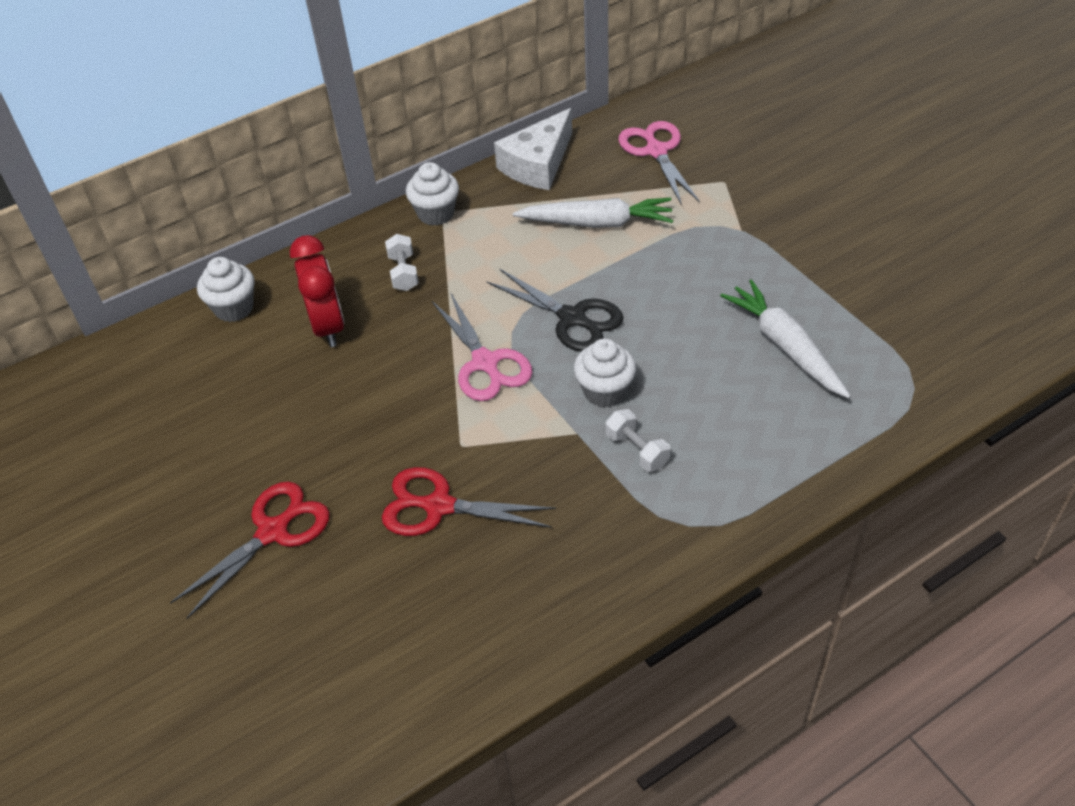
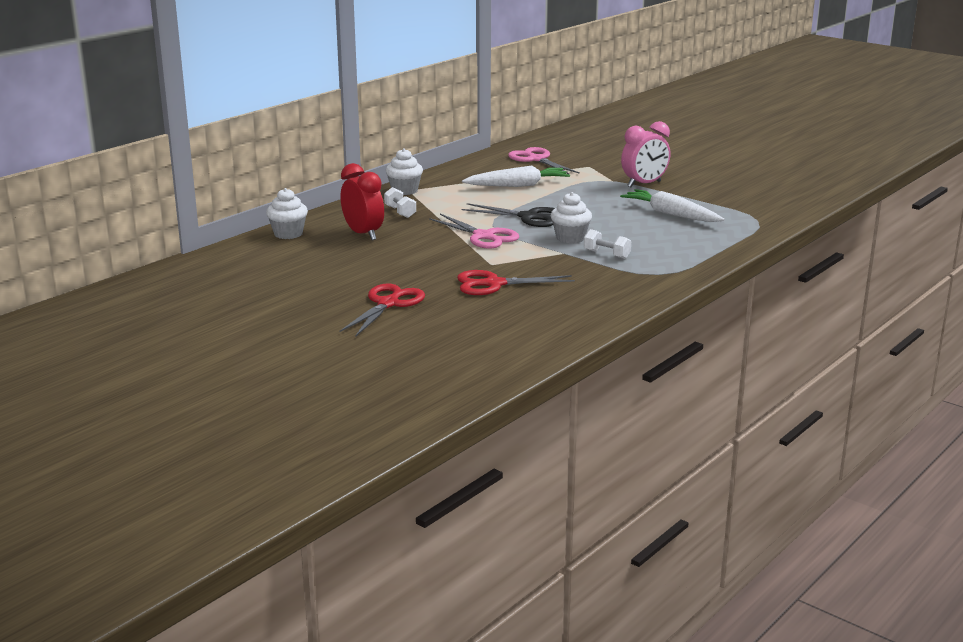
camera: 20 degrees left, 25 degrees down
(538, 164) = (461, 169): white cheese -> none
(783, 248) = (644, 184): none -> pink clock

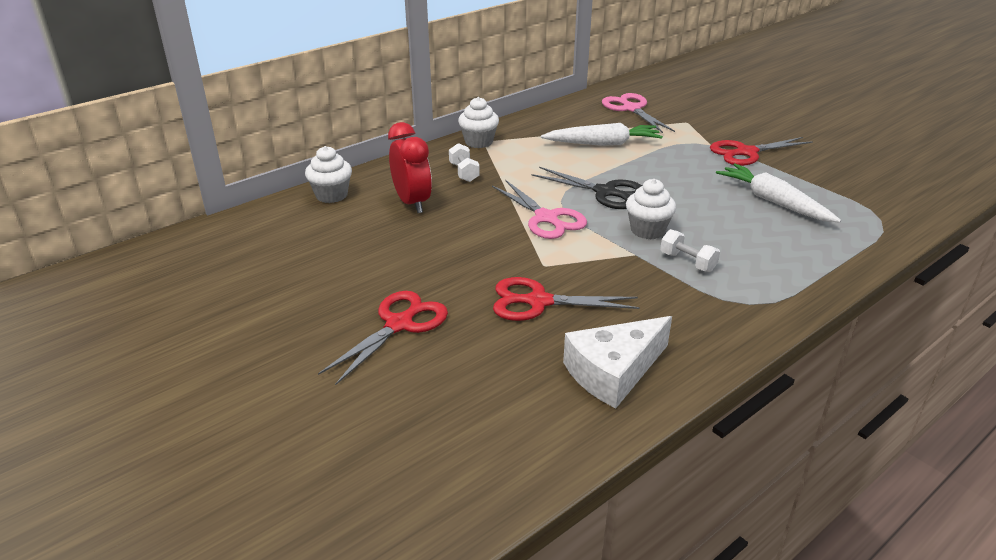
camera: 10 degrees right, 10 degrees up
(563, 315) = (613, 372): none -> white cheese
(644, 184) = (746, 152): pink clock -> red scissors

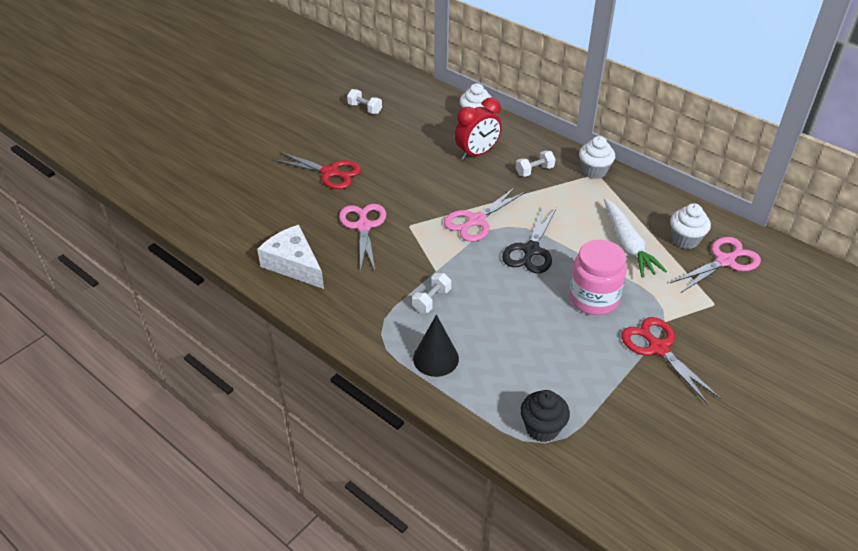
camera: 80 degrees right, 10 degrees up
(245, 280) = (365, 109): none -> white dumbbell
(538, 302) = (363, 226): red scissors -> pink scissors
(647, 230) = (474, 277): white cupcake -> white cupcake (685, 240)
(682, 171) = (593, 298): none -> pink jar
(774, 202) = (554, 361): white carrot -> none
(783, 268) = (436, 358): none -> black cone
(864, 219) = (542, 428): none -> black cupcake

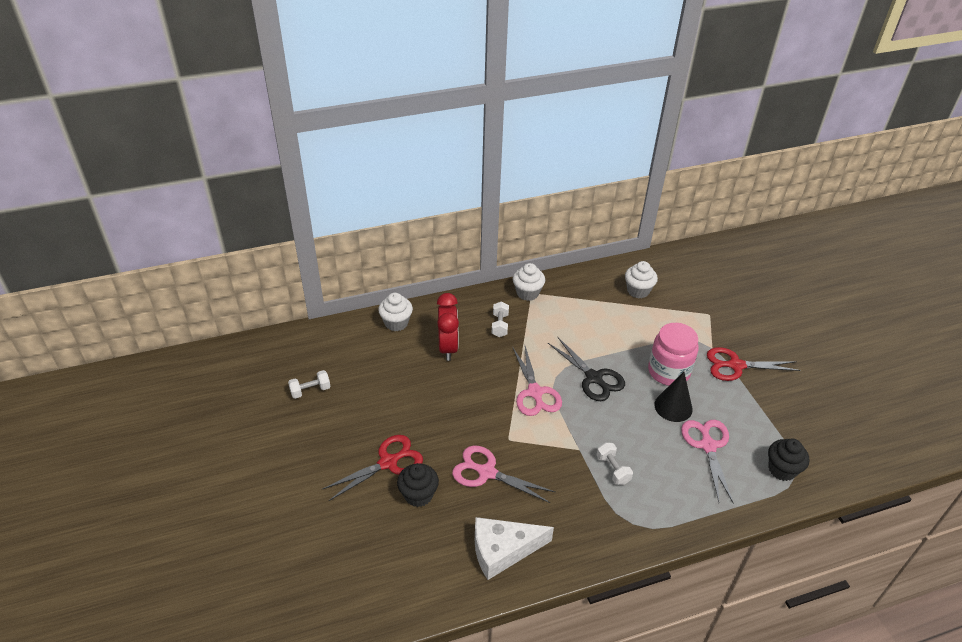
camera: 60 degrees left, 0 degrees up
(312, 200) = (418, 495): none -> black cupcake
(436, 358) = (680, 499): black cone -> black cone (673, 407)
(627, 245) = (623, 322): white carrot -> none
(725, 261) = (671, 285): pink scissors -> pink scissors (708, 445)

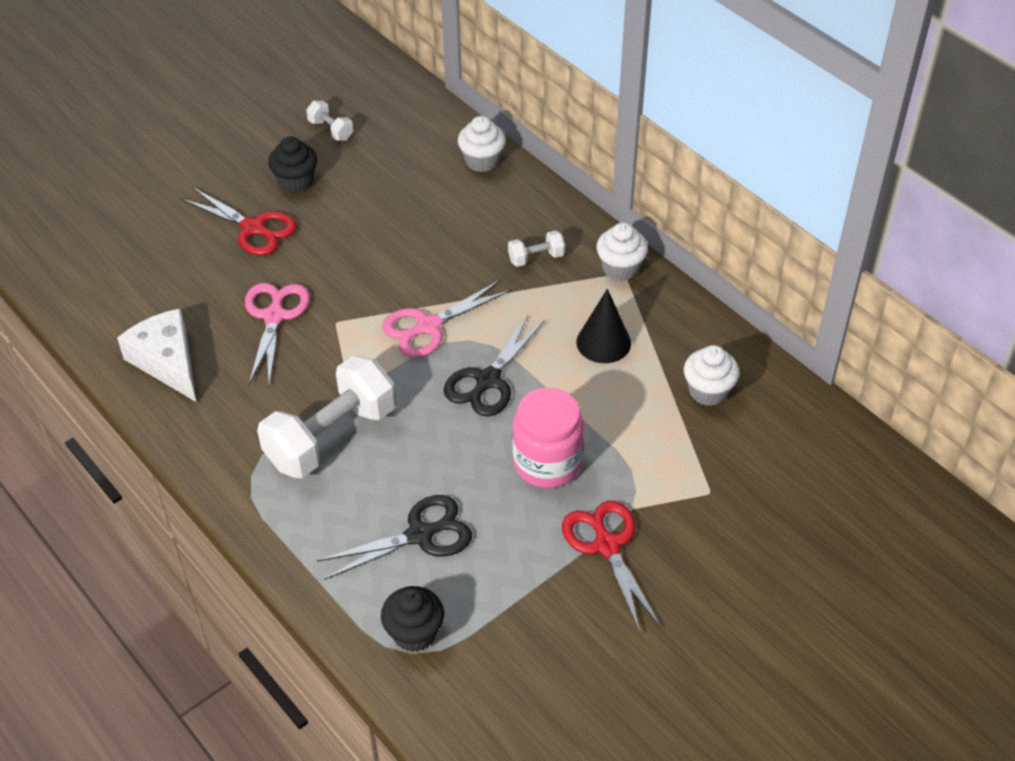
camera: 70 degrees right, 5 degrees up
(418, 495) = (217, 267): black cupcake -> black cupcake (296, 182)
(448, 347) = (465, 221): red clock -> none
(613, 469) = (331, 437): white dumbbell -> white dumbbell, size x2.26
(673, 407) = (477, 481): black cone -> black cone (603, 342)
(708, 445) = (420, 535): pink scissors -> black scissors

